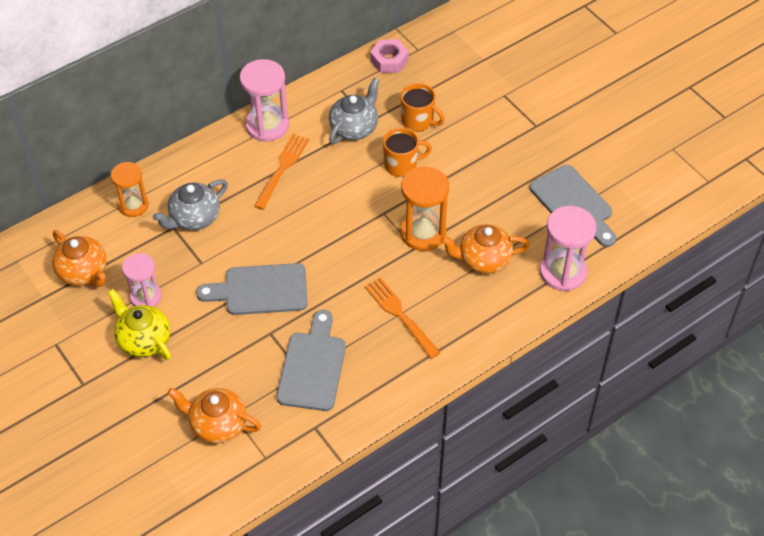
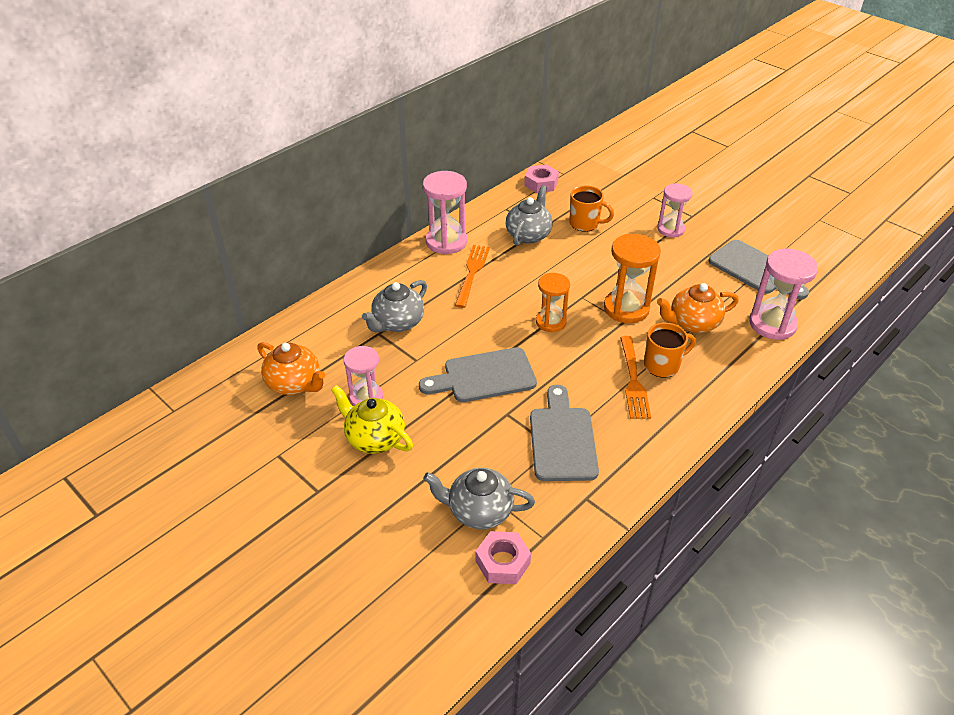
camera: 10 degrees left, 10 degrees down
(133, 205) = (333, 319): orange hourglass -> orange hourglass (551, 322)
(217, 425) = (479, 511): orange teapot -> grey teapot
(224, 474) = (503, 562): none -> pink nut
(400, 315) = (633, 380): orange fork -> orange fork turned 135 degrees counterclockwise
(401, 165) = (583, 258): orange mug -> orange mug (662, 365)
(506, 140) = (670, 229): none -> pink hourglass

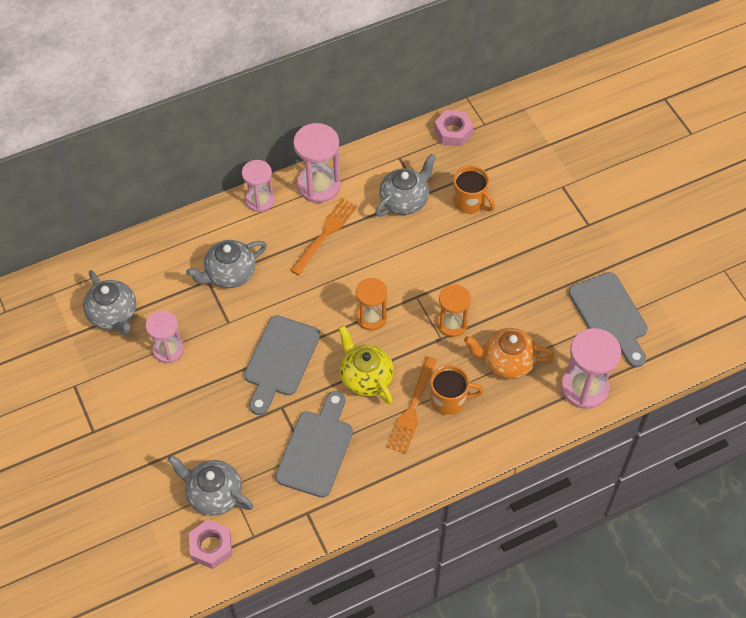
camera: 20 degrees right, 15 degrees up
(294, 383) = (113, 315): orange teapot -> grey teapot
(374, 438) = (158, 395): yellow teapot -> yellow teapot (365, 378)
(484, 376) = (280, 360): grey cutting board -> grey cutting board turned 75 degrees counterclockwise
(626, 308) = (452, 324): orange hourglass -> orange hourglass, size x0.66
(670, 229) = (555, 236): pink hourglass -> pink hourglass (260, 200)

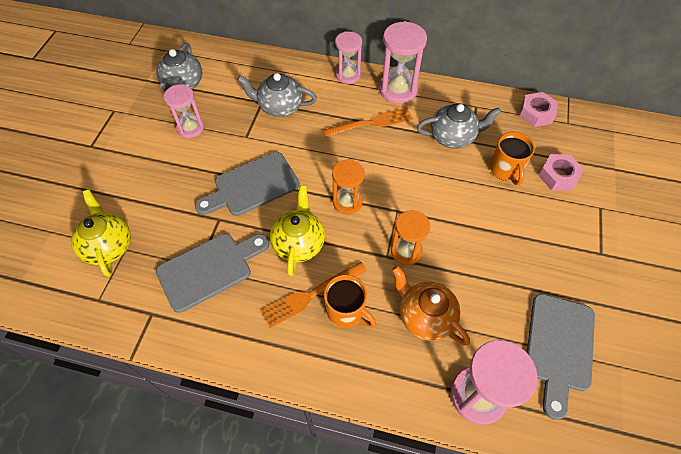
camera: 40 degrees right, 0 degrees up
(211, 546) = (64, 283): pink nut -> pink nut (558, 176)
(214, 494) = (108, 246): grey teapot -> yellow teapot

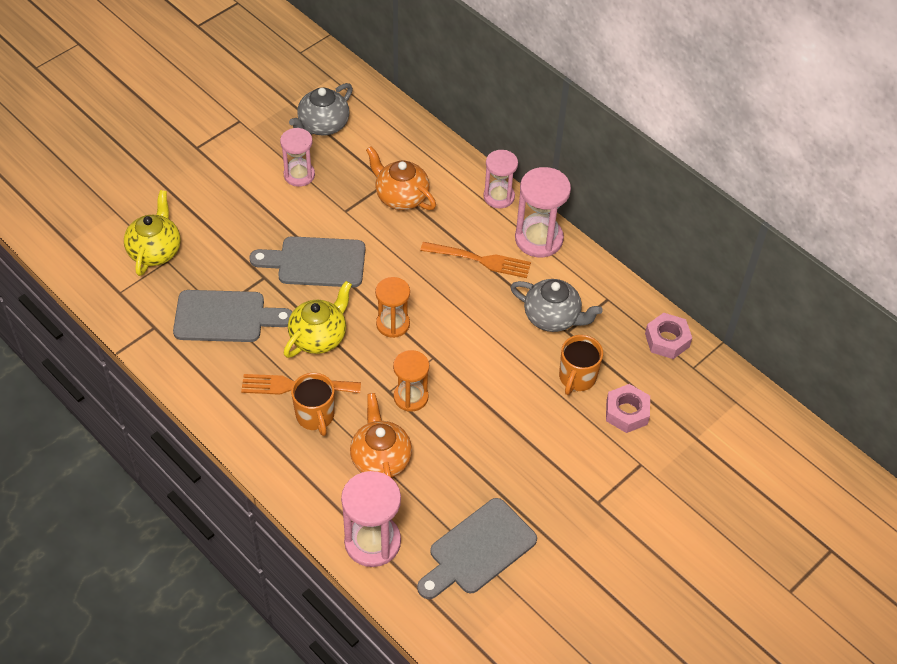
camera: 30 degrees right, 5 degrees down
(280, 107) = (401, 197): grey teapot -> orange teapot

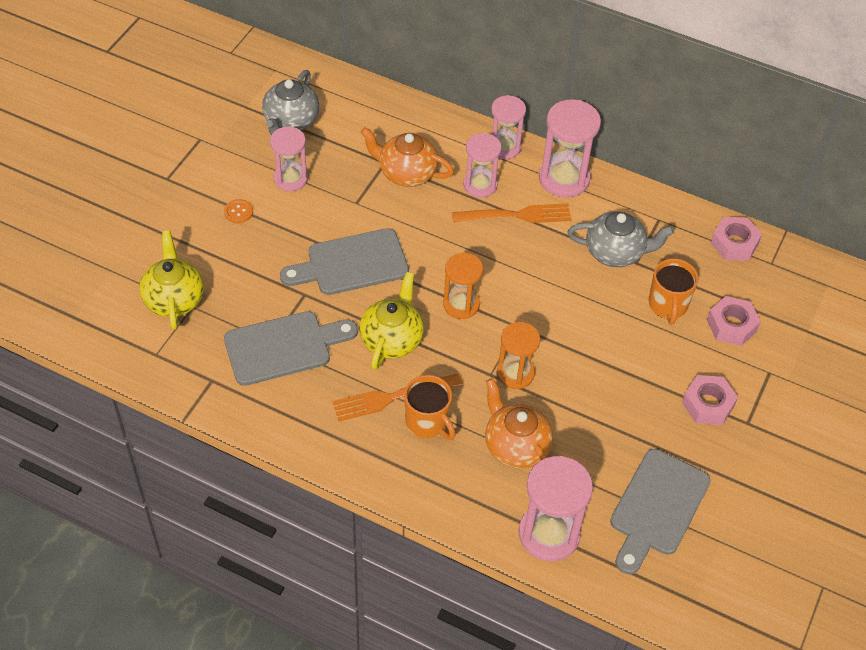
camera: 20 degrees left, 0 degrees up
(242, 192) = (238, 212): none -> orange button
(460, 224) = (480, 185): none -> pink hourglass
(569, 475) = (708, 404): none -> pink nut

